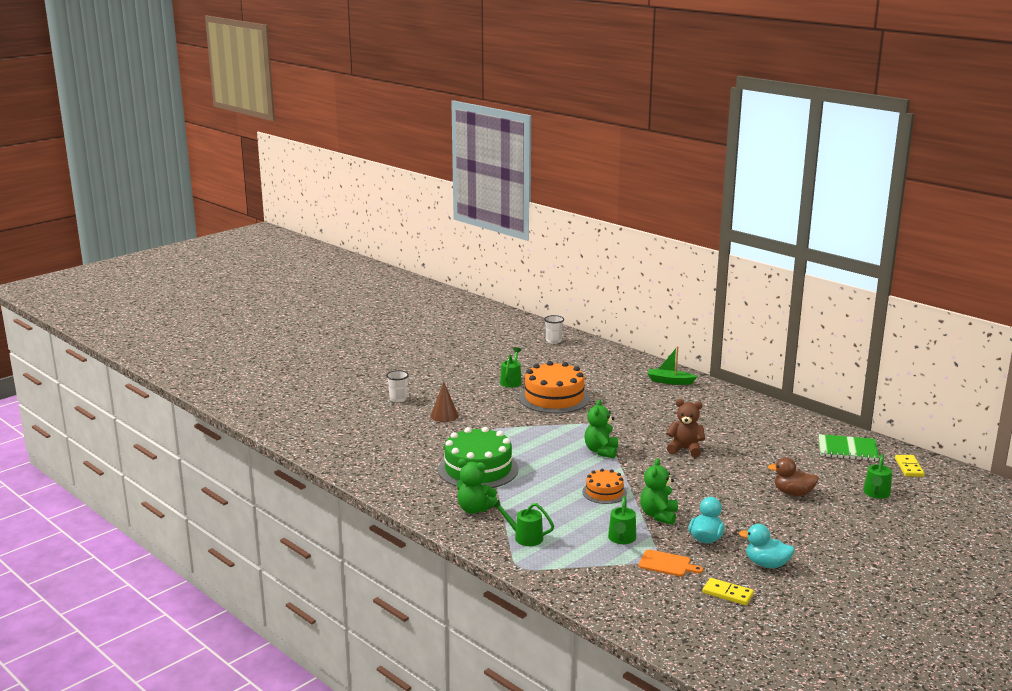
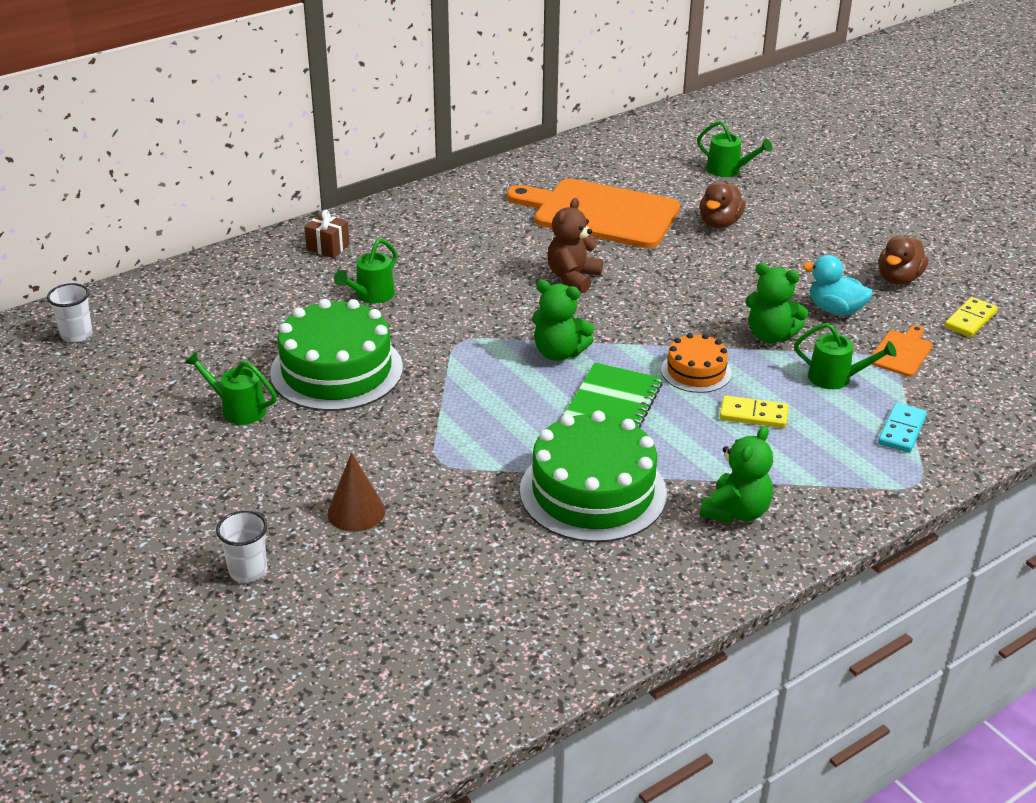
camera: 80 degrees left, 15 degrees up
(524, 537) = (829, 469): green watering can -> green watering can (371, 296)
(554, 398) = (336, 370): orange cake -> green cake
(574, 562) = (901, 430): none -> turquoise domino
(670, 381) = (328, 247): green boat -> brown gift
(766, 564) = (898, 279): turquoise duck -> brown duck
(771, 452) = (600, 213): none -> orange cutting board
(847, 449) = (606, 161): green notebook -> green notebook (613, 403)
(909, 467) = (664, 135): yellow domino -> yellow domino (753, 415)

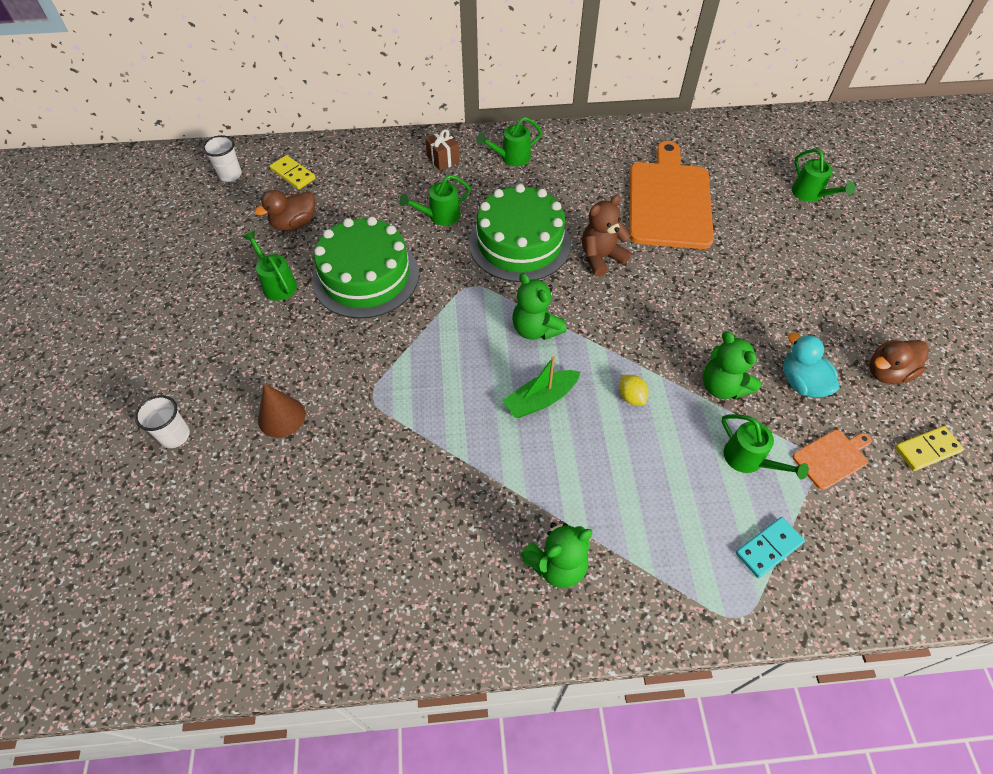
camera: 30 degrees right, 20 degrees up
(404, 225) = (511, 158): none -> green watering can
(593, 492) = (459, 484): green cake -> green cake (519, 243)
(600, 213) = (669, 201): orange cutting board -> orange cutting board turned 45 degrees clockwise
(613, 403) = (540, 399): green notebook -> green boat
(696, 371) = (631, 397): orange cake -> yellow lemon
(719, 223) = (763, 247): brown duck -> brown duck (294, 223)
(753, 415) = (646, 466): yellow domino -> yellow domino (293, 174)

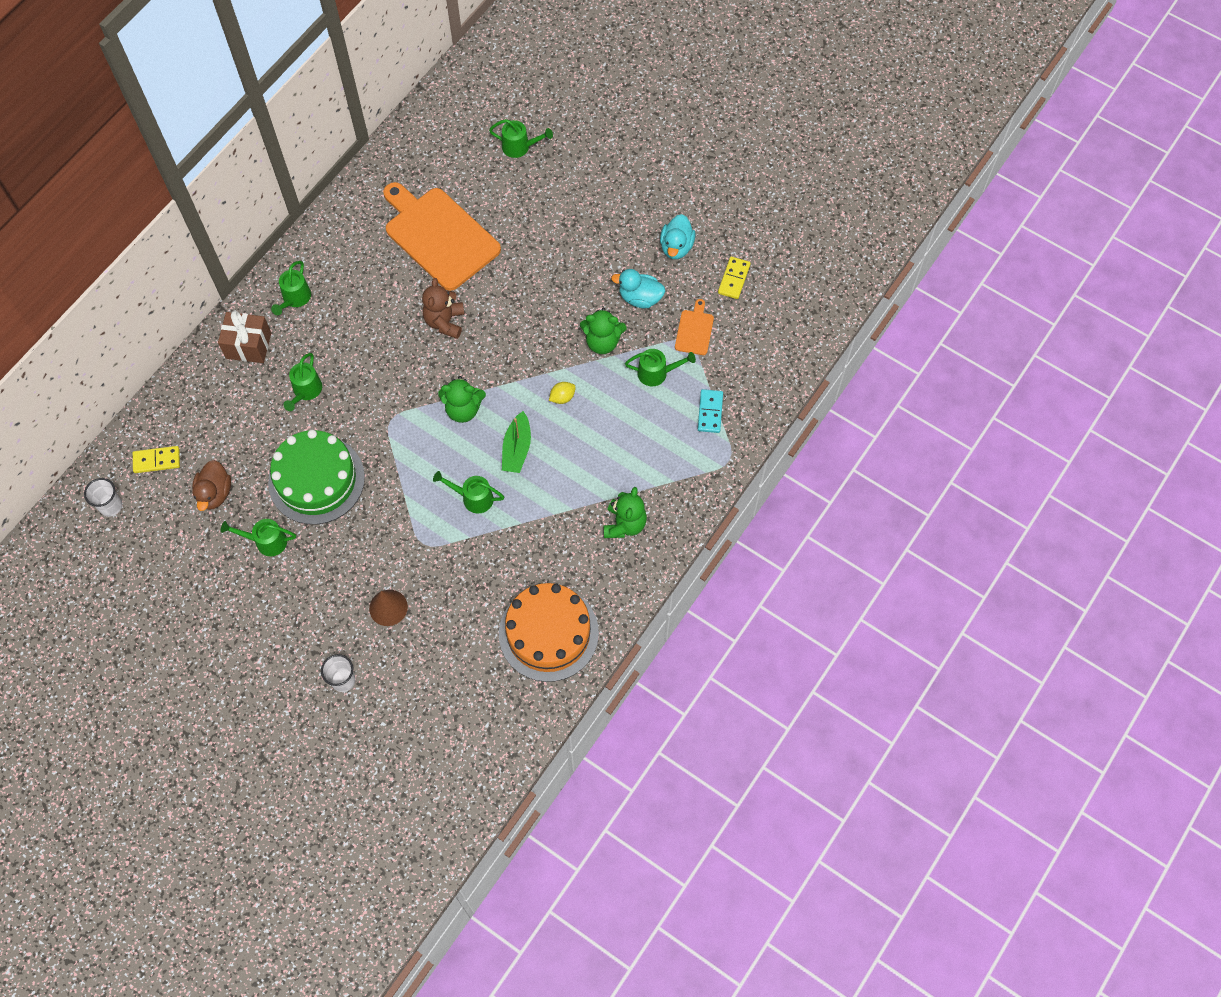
camera: 50 degrees left, 10 degrees up
(364, 587) = (548, 633): none -> orange cake
(443, 159) = (248, 345): brown gift -> brown gift, size x1.52
(455, 401) = (472, 498): none -> green watering can
(519, 243) = (382, 360): green cake -> none
(631, 397) = (562, 397): yellow lemon -> yellow lemon turned 45 degrees counterclockwise
(887, 372) = (676, 247): brown duck -> turquoise duck

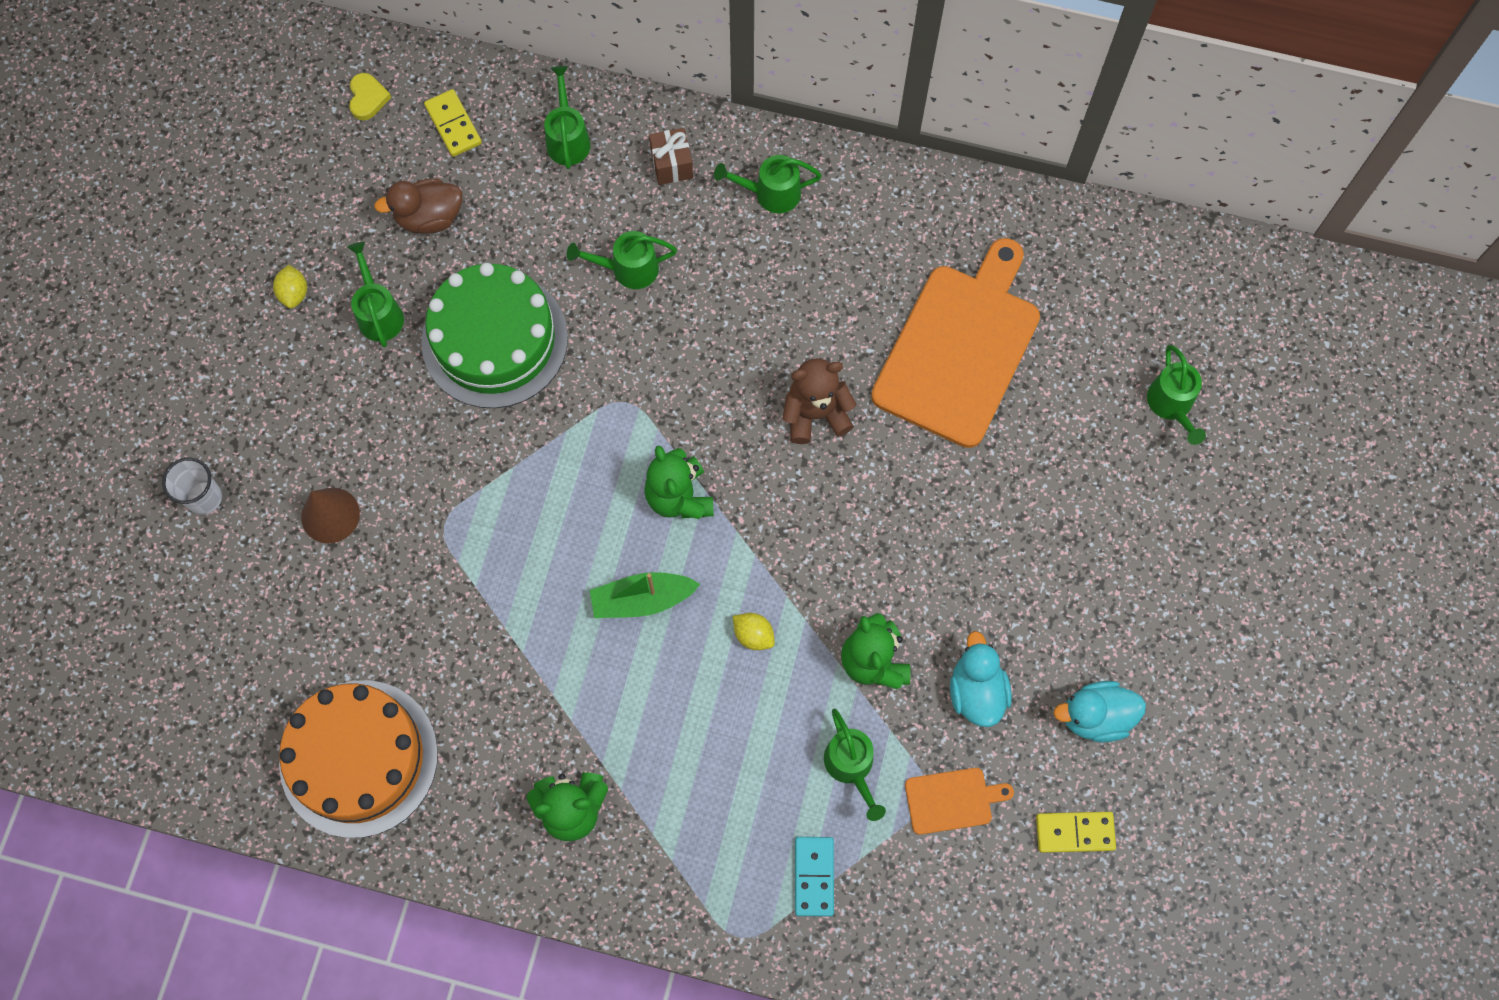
camera: 70 degrees right, 5 degrees up
(111, 506) = (367, 98): white cup -> yellow heart
(228, 588) = (294, 293): none -> yellow lemon
(248, 345) = (672, 164): brown gift -> brown gift, size x0.66
(472, 498) = (539, 566): green watering can -> green watering can (567, 138)
(710, 412) = (813, 876): turquoise domino -> turquoise domino turned 75 degrees counterclockwise

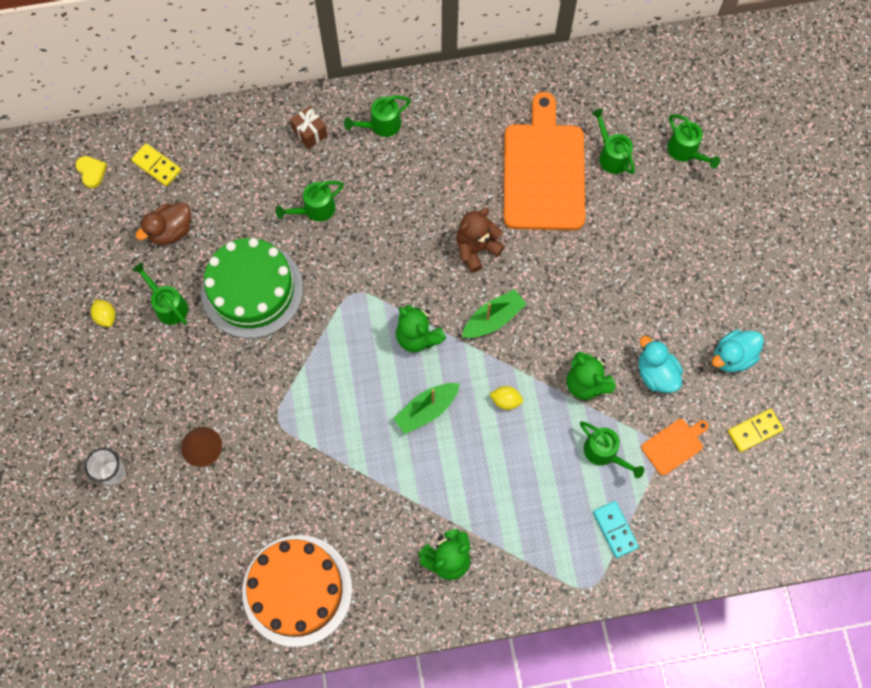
camera: 25 degrees left, 0 degrees up
(567, 138) = (235, 144): green watering can -> green watering can (611, 155)
(791, 518) = (493, 319): none -> green boat

